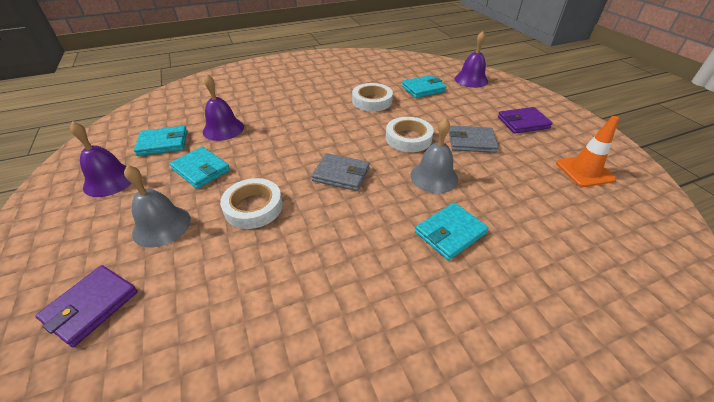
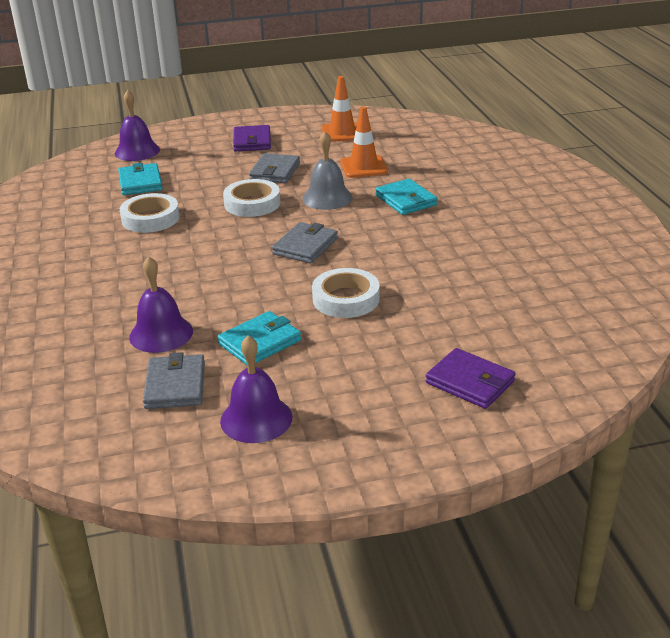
camera: 80 degrees left, 10 degrees down
(162, 226) = (362, 357): grey bell -> none
(163, 143) = (175, 385): turquoise wallet -> grey wallet
(513, 194) = (364, 167): none -> orange traffic cone

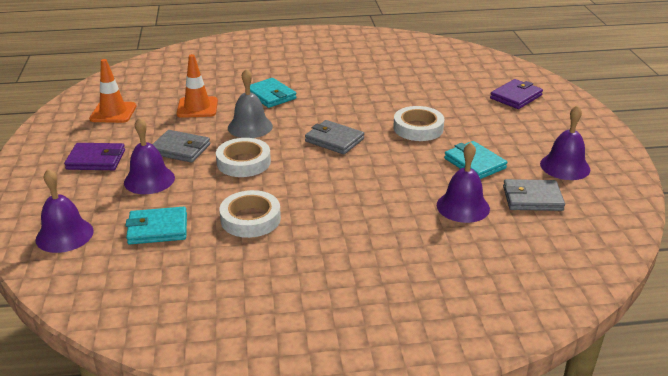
camera: 85 degrees left, 0 degrees up
(218, 167) = (149, 180): none -> purple bell
(406, 200) = (270, 95): turquoise wallet -> turquoise wallet turned 75 degrees clockwise

